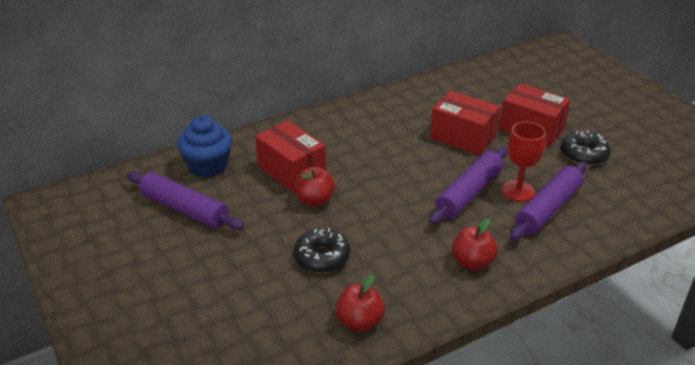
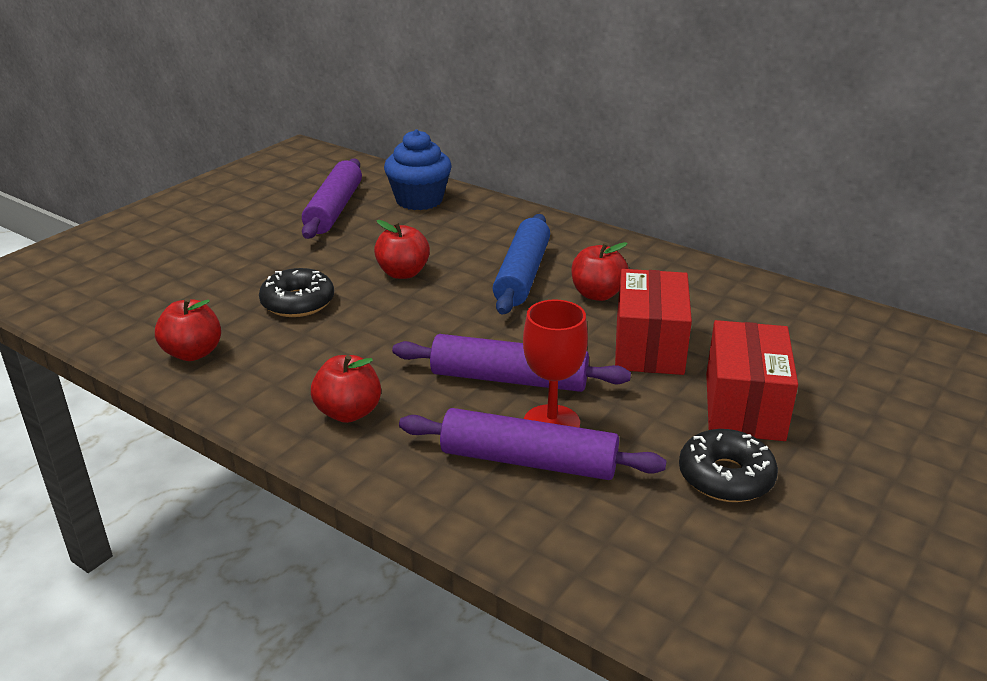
camera: 65 degrees right, 5 degrees down
(291, 171) = (449, 246): red box -> none
(354, 154) = (522, 275): none -> blue rolling pin
(397, 135) = (597, 294): none -> red apple

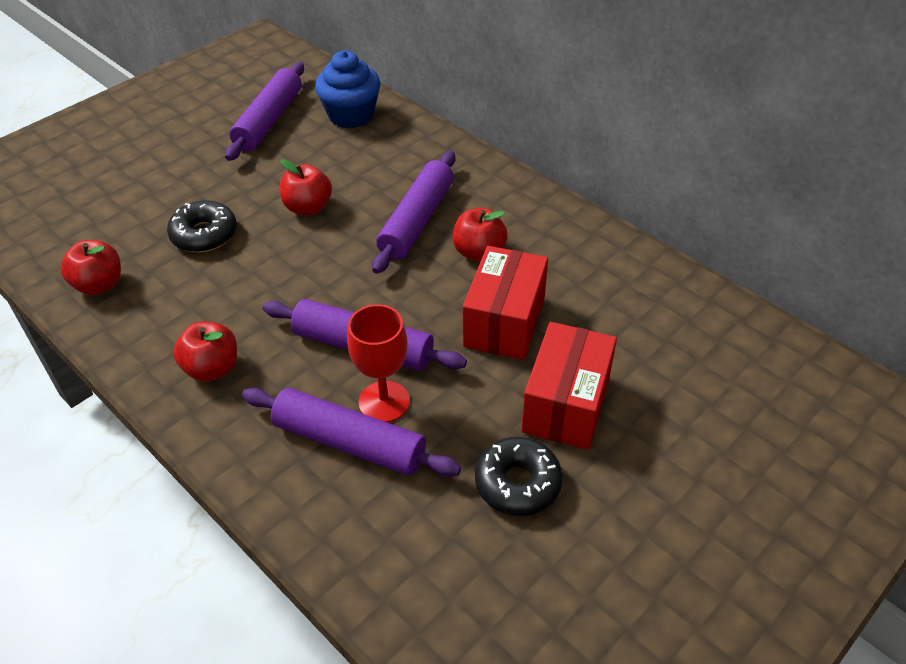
camera: 10 degrees right, 15 degrees up
(522, 275) = (416, 220): blue rolling pin -> purple rolling pin

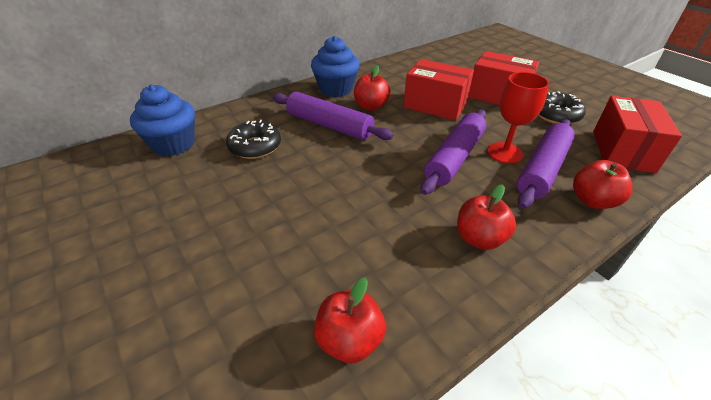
camera: 80 degrees left, 5 degrees down
(204, 235) = (296, 243): black donut -> black donut (255, 147)
(269, 121) = (136, 193): purple rolling pin -> none
(308, 207) = (288, 174): red apple -> red apple (592, 201)
(418, 561) = (622, 151): none -> red box
(520, 210) = (336, 89): none -> blue cupcake

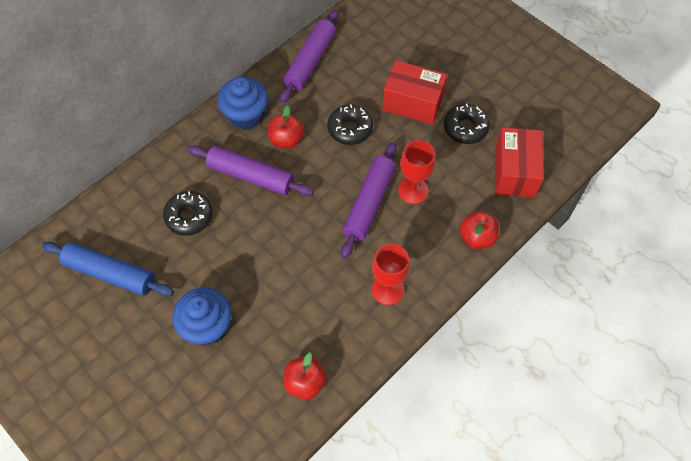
camera: 10 degrees left, 20 degrees up
(147, 181) = (110, 273): none -> blue rolling pin
(173, 144) = (112, 225): blue cupcake -> blue cupcake (207, 326)
(435, 105) = (350, 129): red box -> black donut
(479, 238) = (387, 289): red apple -> red goblet
(542, 169) = (443, 207): purple rolling pin -> purple rolling pin (310, 61)

